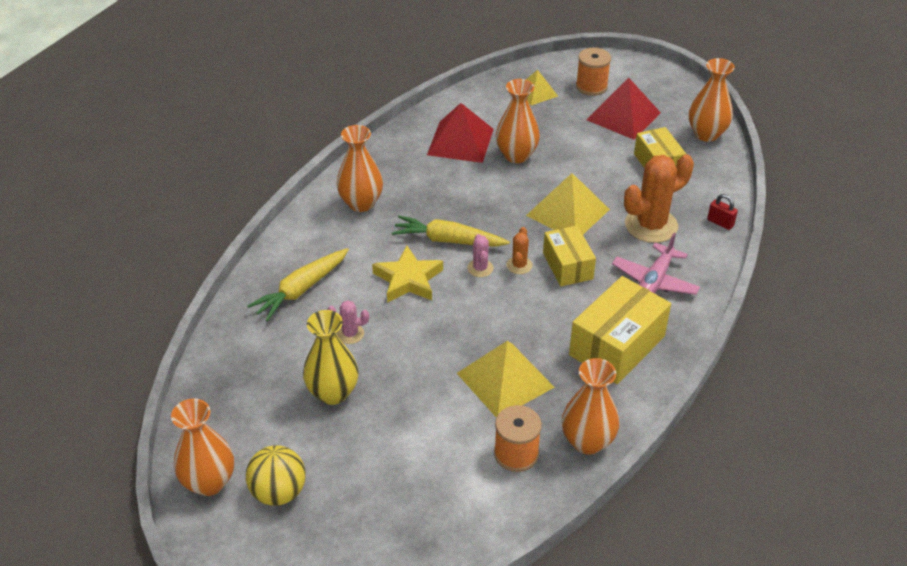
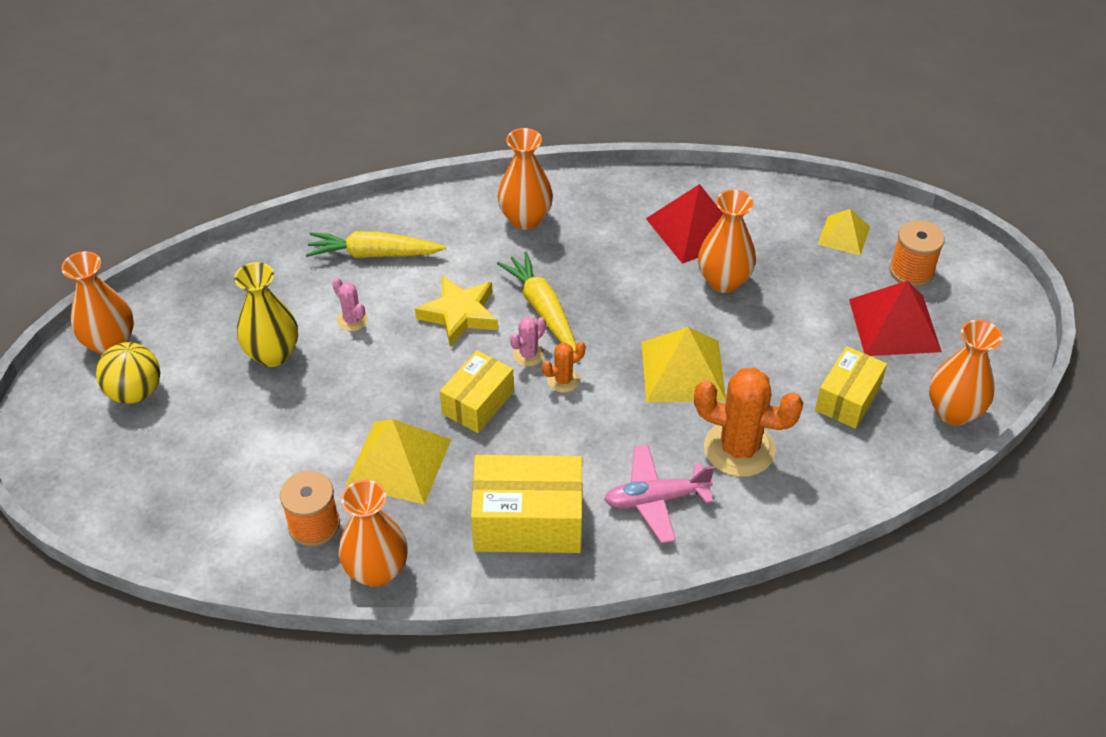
camera: 50 degrees right, 5 degrees up
(567, 266) = (602, 417): yellow box -> yellow box (478, 403)
(720, 223) = (812, 505): red padlock -> none

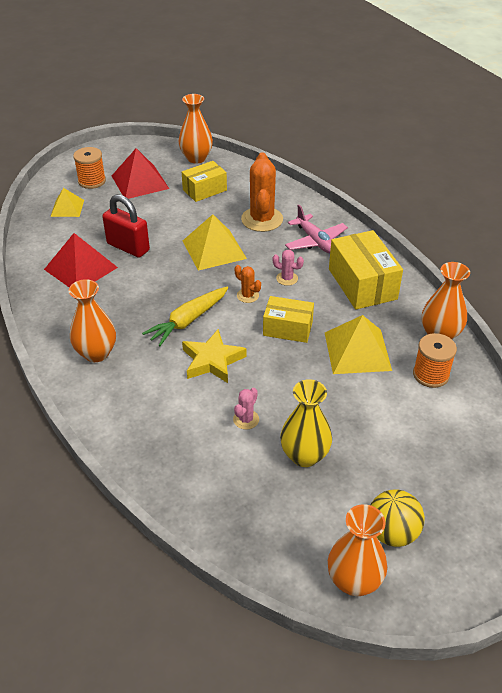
camera: 110 degrees left, 5 degrees down
(374, 254) = (168, 432): yellow carrot -> none
(528, 354) = (233, 316): pink cactus -> pink cactus (287, 278)
(723, 281) = (128, 247): orange vase -> red padlock
(847, 398) = (204, 190): yellow box -> yellow box turned 45 degrees counterclockwise

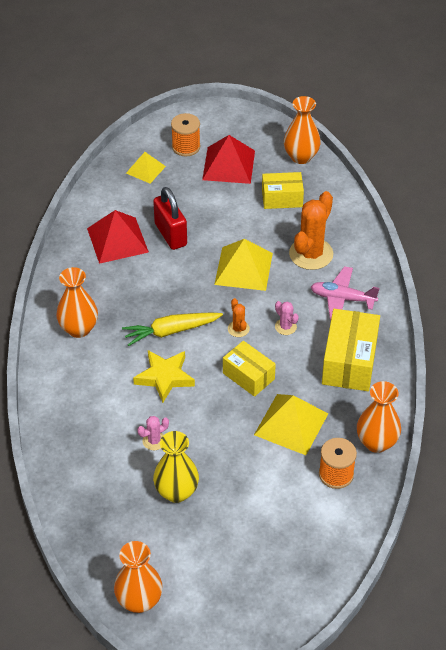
camera: 30 degrees right, 5 degrees up
(315, 241) = (342, 299): pink plane -> pink plane turned 105 degrees clockwise
(392, 533) = (195, 582): yellow ball -> none

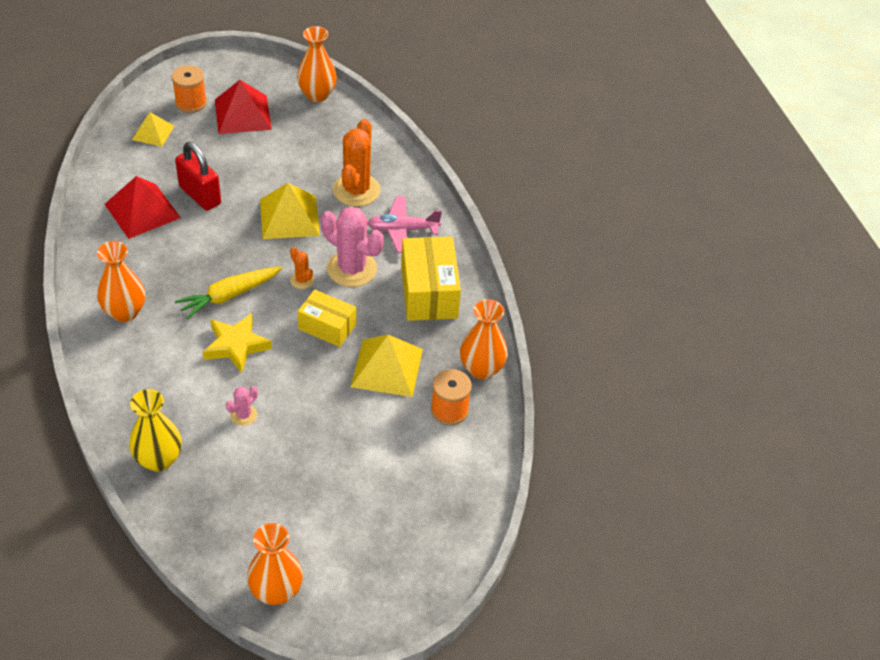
camera: 20 degrees left, 0 degrees up
(176, 492) = (284, 464): yellow vase -> yellow vase (159, 459)
(282, 198) = (309, 139): yellow box -> none
(285, 327) = (352, 269): pink cactus -> pink cactus, size x2.10

